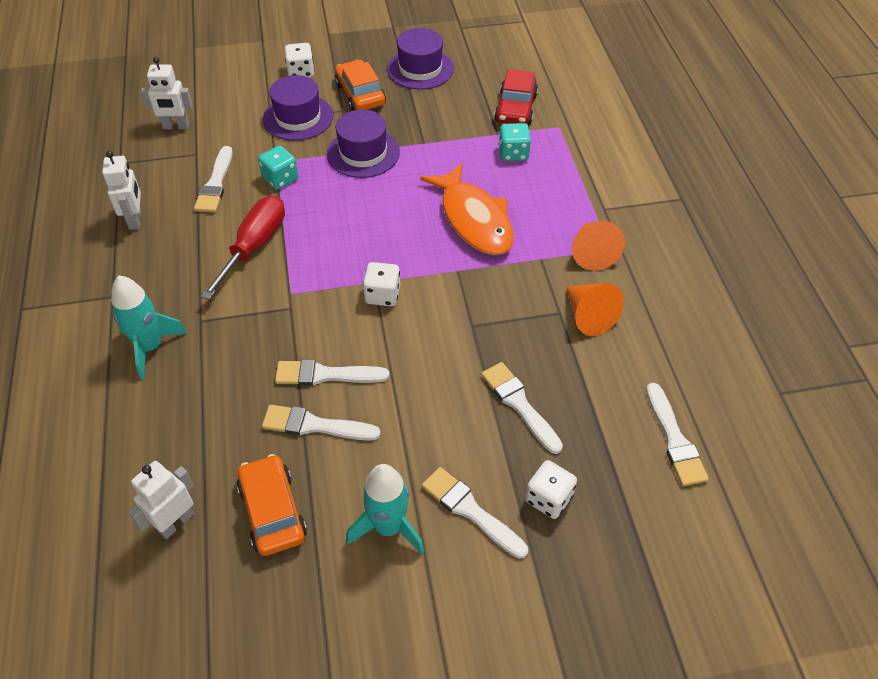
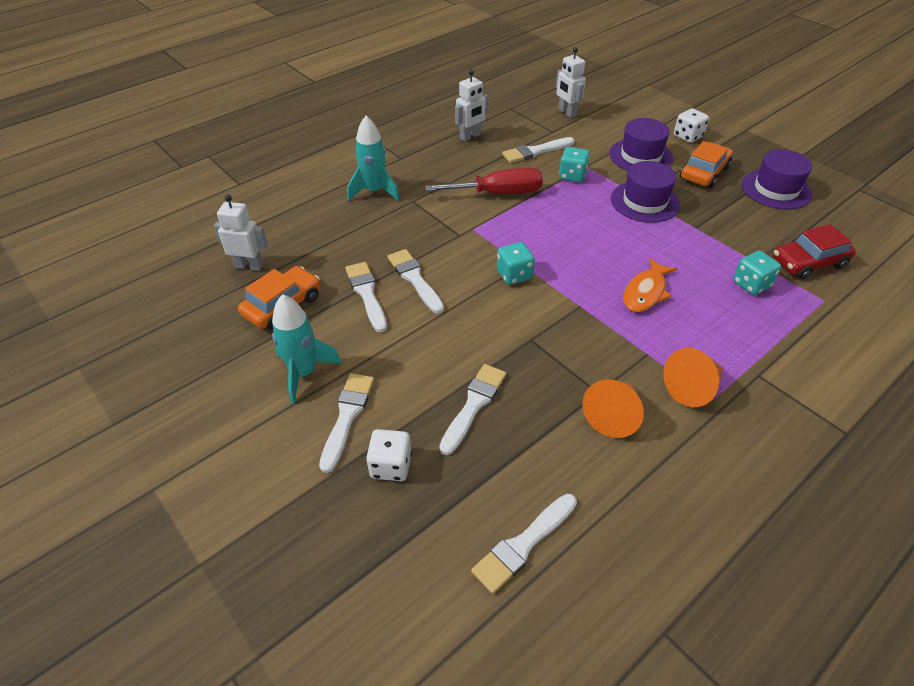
camera: 60 degrees right, 5 degrees down
(382, 295) = (514, 275): white dice -> turquoise dice
(474, 219) = (646, 292): orange fish -> orange fish, size x0.62

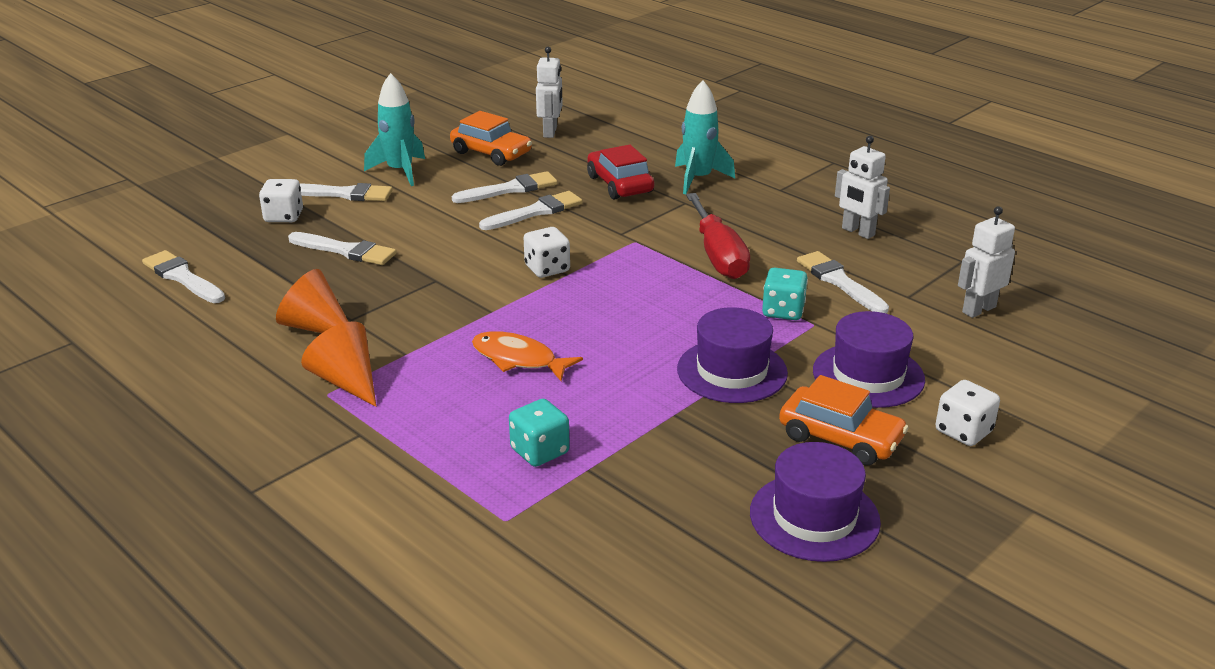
camera: 85 degrees right, 15 degrees down
(514, 275) = (547, 269): turquoise dice -> white dice
(808, 262) = (598, 519): red car -> red car (620, 184)

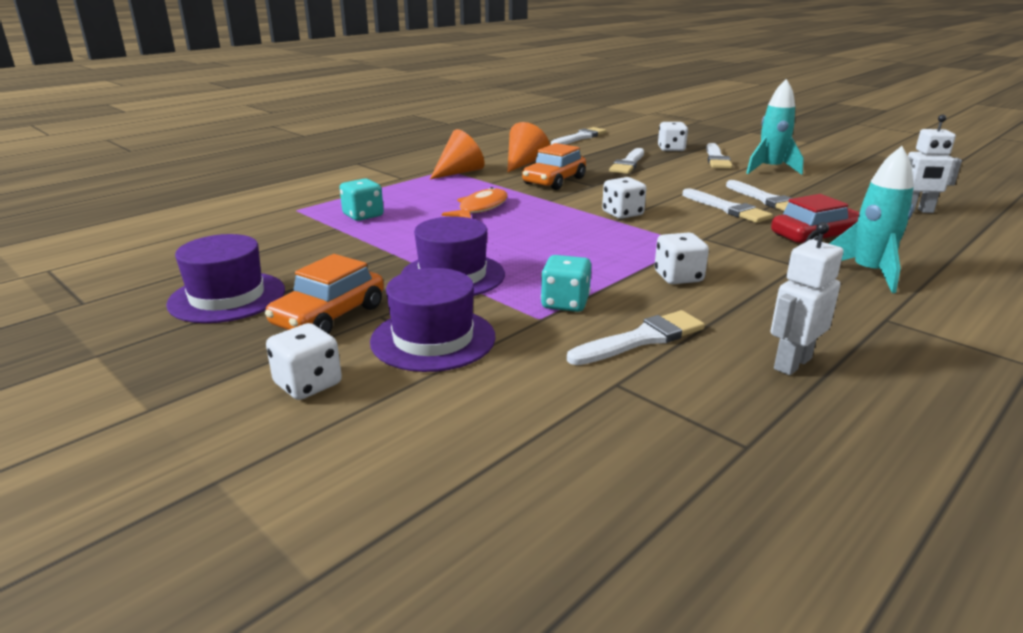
camera: 90 degrees right, 5 degrees down
(491, 153) = (838, 192): orange car -> orange car (554, 181)
(718, 255) = (678, 277): red screwdriver -> white dice
(978, 309) = (590, 438): white robot -> none

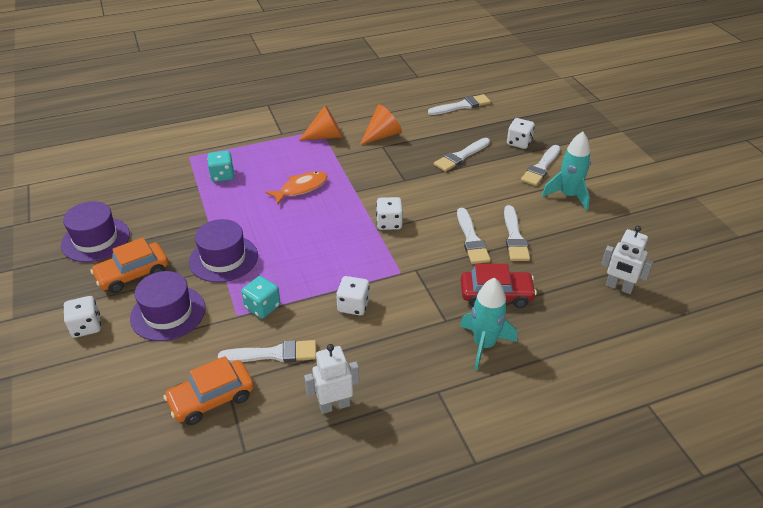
camera: 25 degrees right, 15 degrees up
(554, 181) = (381, 166): orange car -> orange car (212, 398)

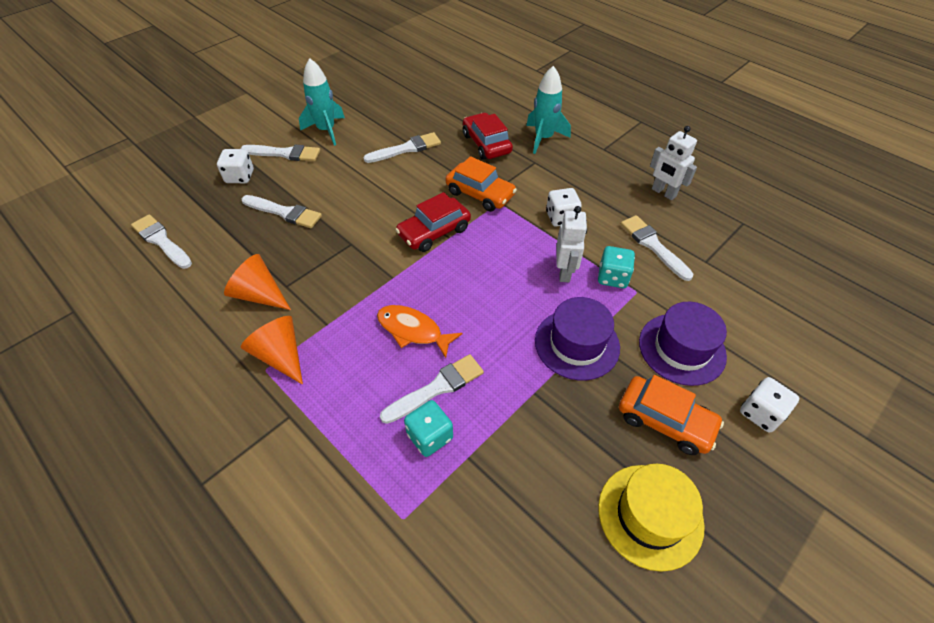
camera: 115 degrees left, 10 degrees up
(95, 239) = (650, 515): purple hat -> yellow hat
(212, 398) = (727, 263): orange car -> orange car (480, 194)
(389, 223) = (434, 231): white dice -> red car
(471, 239) = (425, 172): white brush -> white brush (437, 388)
(619, 287) = (435, 91): white robot -> white robot (564, 272)

